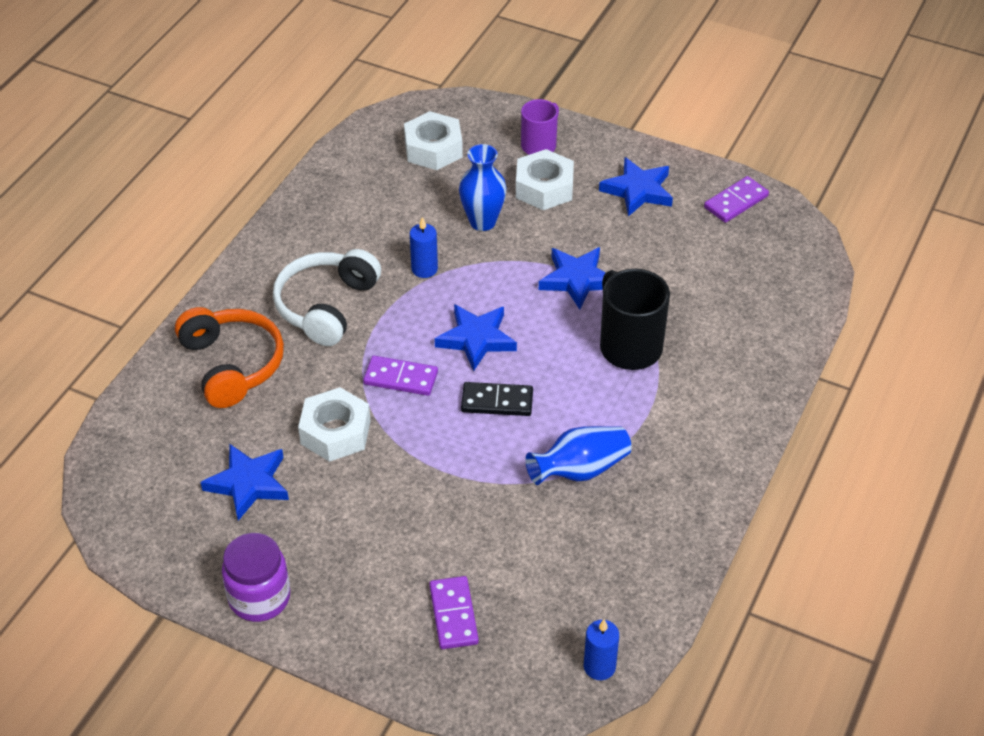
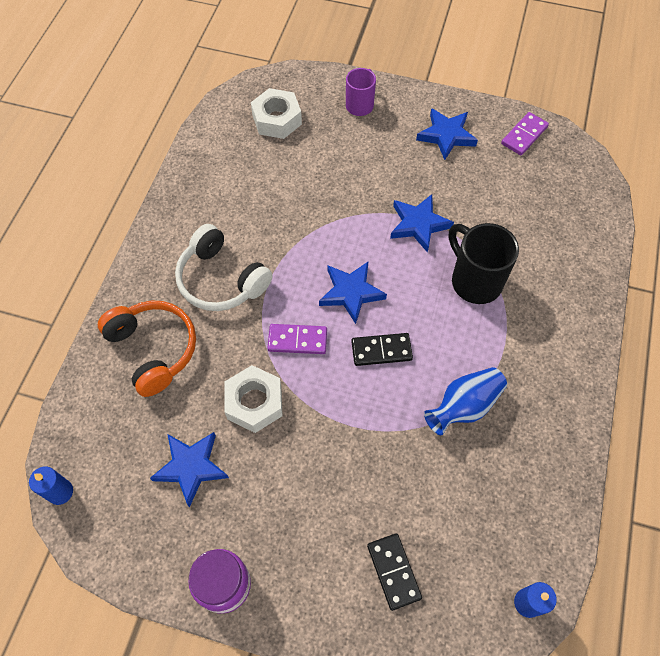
camera: 10 degrees left, 15 degrees up
(326, 306) = (221, 280): white headphones -> white headphones turned 60 degrees counterclockwise
(424, 269) = (294, 232): blue candle -> blue candle (60, 492)
(453, 614) = (394, 571): purple domino -> black domino
(482, 222) = (331, 181): blue vase -> none
(544, 188) = (372, 143): white nut -> none

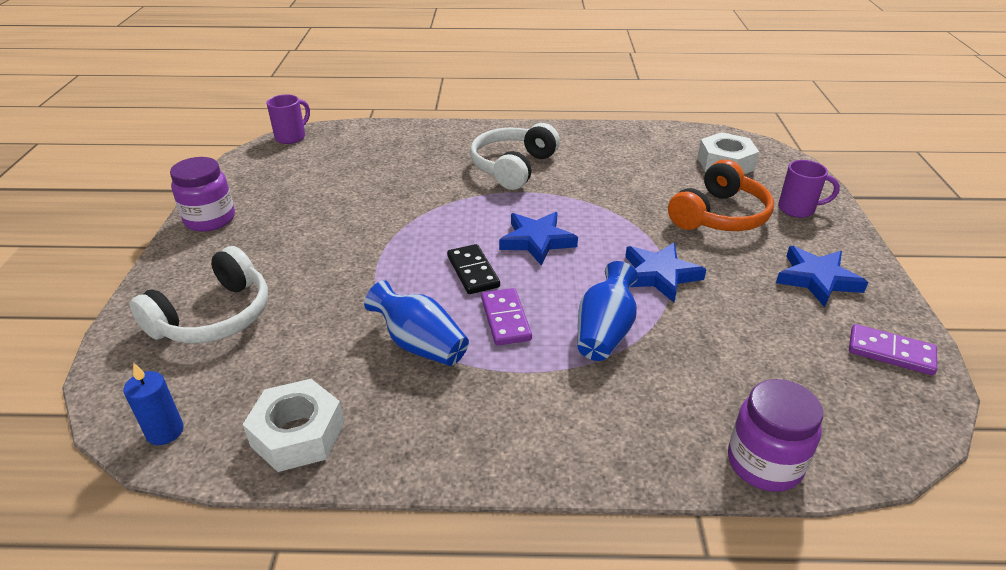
camera: 75 degrees right, 25 degrees down
(60, 492) = (291, 137): blue candle -> purple mug
(153, 349) = (427, 149): orange headphones -> orange headphones (719, 215)
(191, 467) = (318, 185): blue star -> none
(254, 402) = (388, 205): white nut -> white nut (298, 434)
(297, 340) = (464, 217): purple domino -> purple domino (506, 319)
(394, 571) = (214, 316): black domino -> white headphones
(475, 281) = (604, 332): black mug -> blue vase
(600, 239) = (764, 463): none -> purple jar

